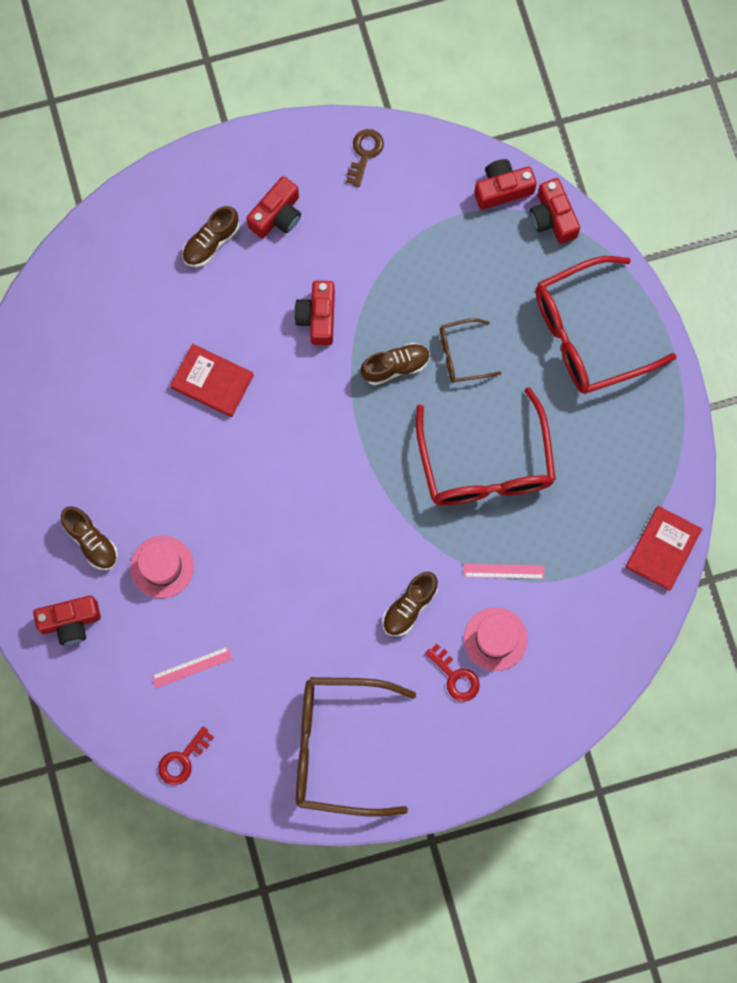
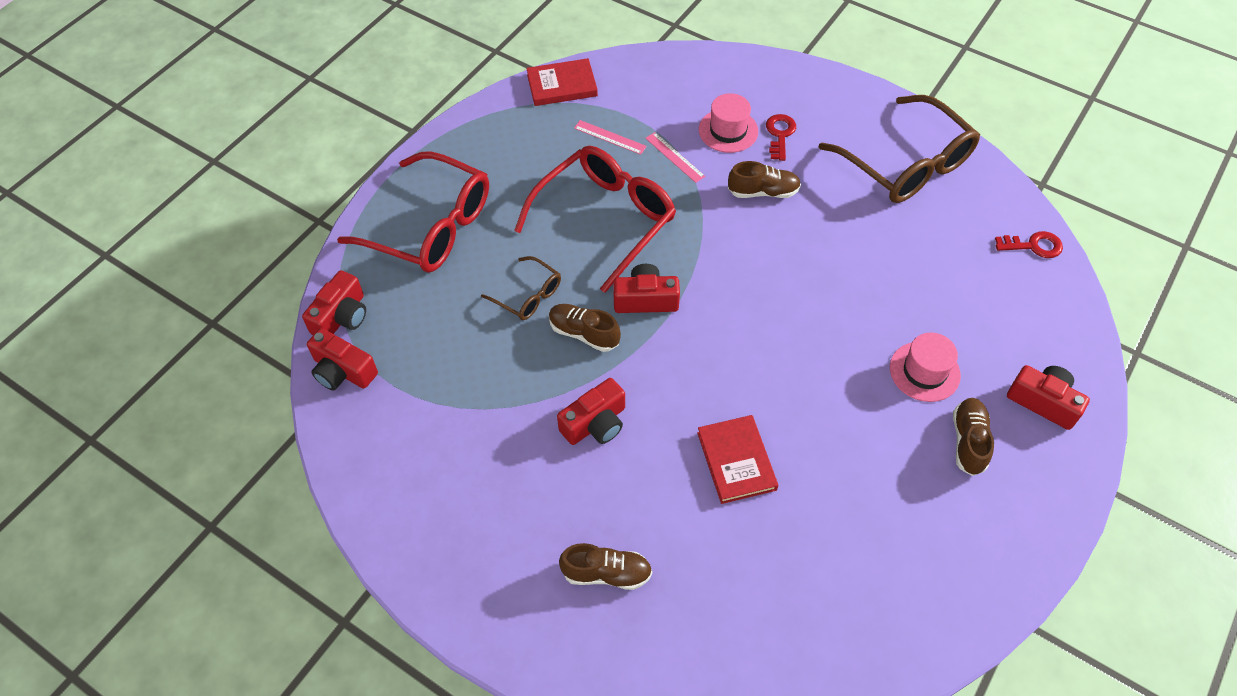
camera: 130 degrees left, 20 degrees down
(192, 667) = (968, 291): pink ruler -> pink ruler (610, 137)
(277, 215) = (526, 536): red camera -> red camera (645, 300)
(364, 153) = (395, 509): brown key -> none

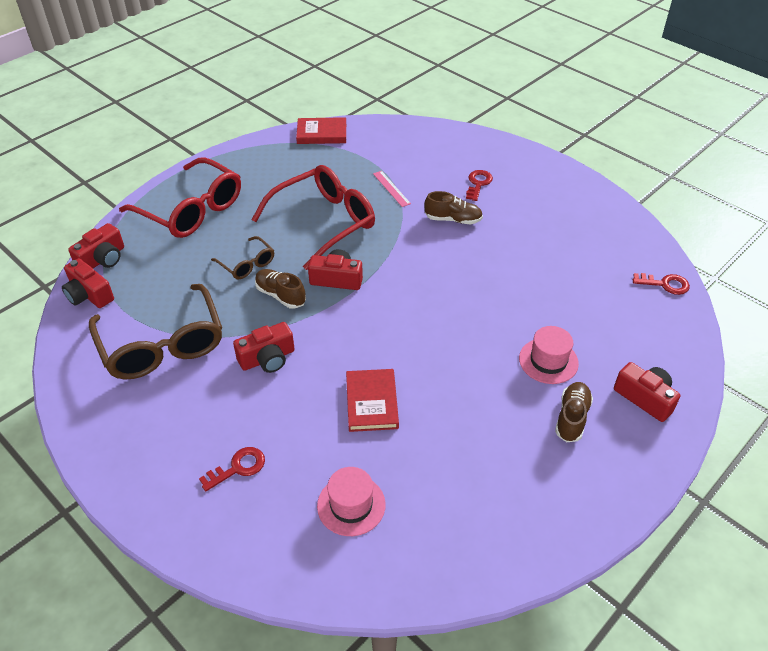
camera: 10 degrees right, 10 degrees down
(606, 573) = (238, 467): brown shoe -> red key
(610, 137) = (346, 170): pink ruler -> none
(728, 130) = (438, 176): pink hat -> pink hat (351, 505)
(906, 164) = (573, 215): brown glasses -> brown glasses (162, 345)

